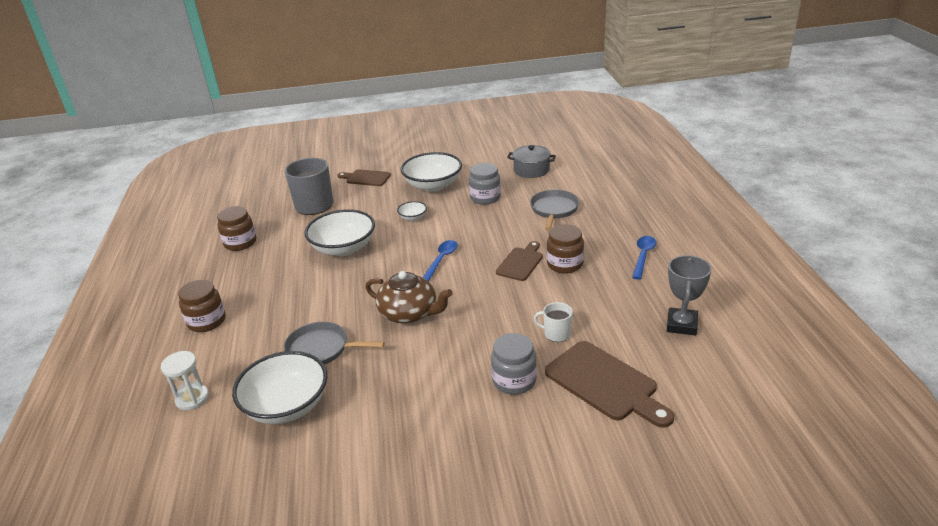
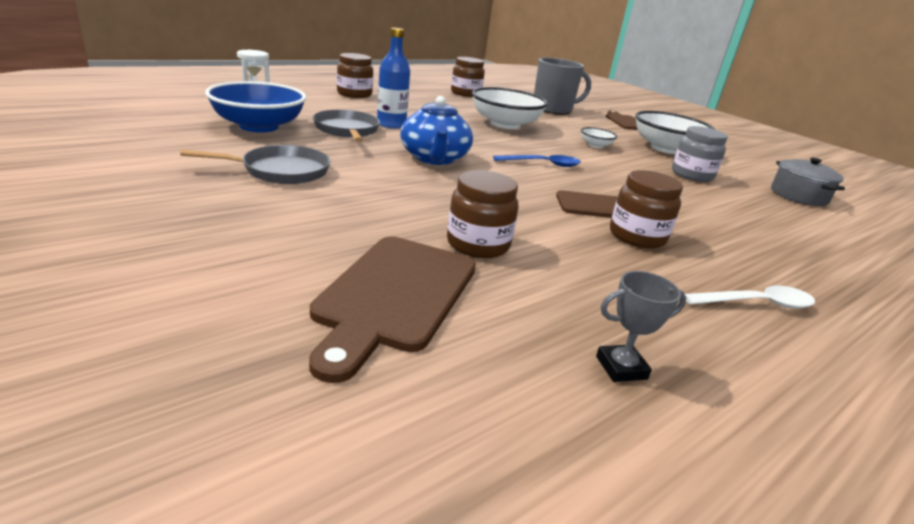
camera: 55 degrees right, 5 degrees down
(287, 406) = (259, 126): white bowl -> blue bowl
(316, 317) = (391, 124): none -> blue bottle
(409, 313) = (434, 158): brown teapot -> blue teapot
(514, 380) = (357, 224): grey jar -> none
(554, 209) = (744, 218): grey pan -> grey pan (281, 171)
(556, 334) = (478, 244): white mug -> brown jar
(643, 256) = (756, 304): blue spoon -> white spoon
(681, 325) = (621, 367): grey trophy -> grey trophy, size x0.64

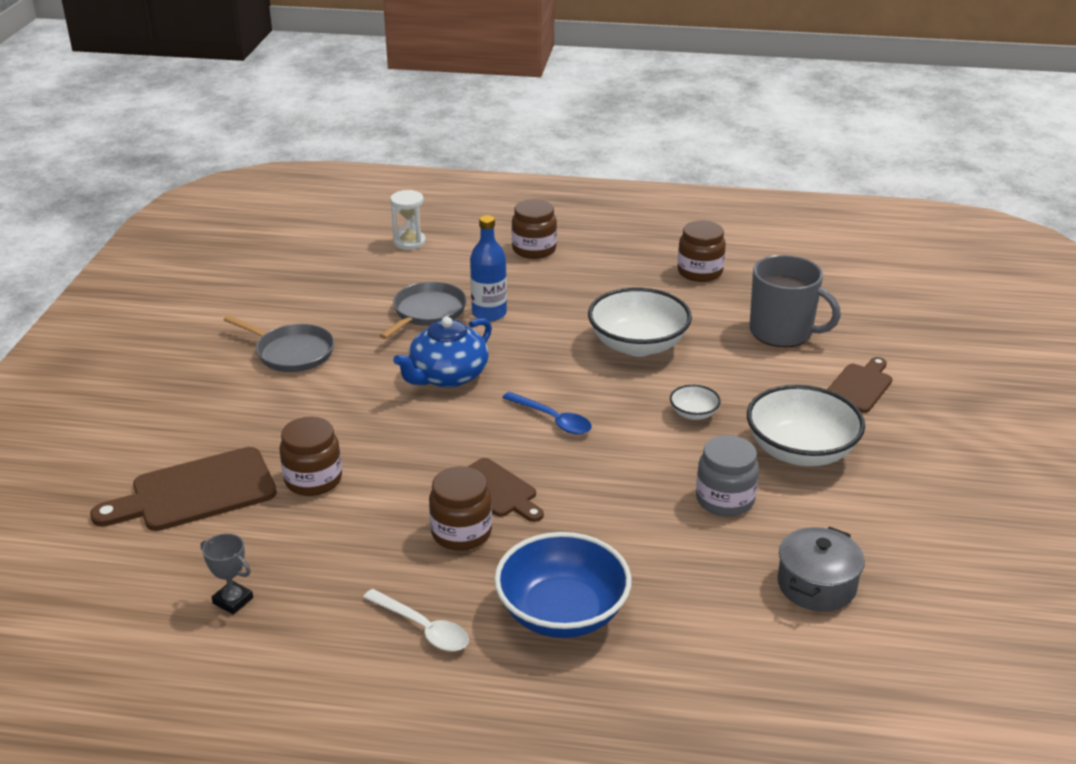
camera: 50 degrees right, 5 degrees up
(259, 126) = (354, 288): blue bowl -> blue bowl (562, 612)

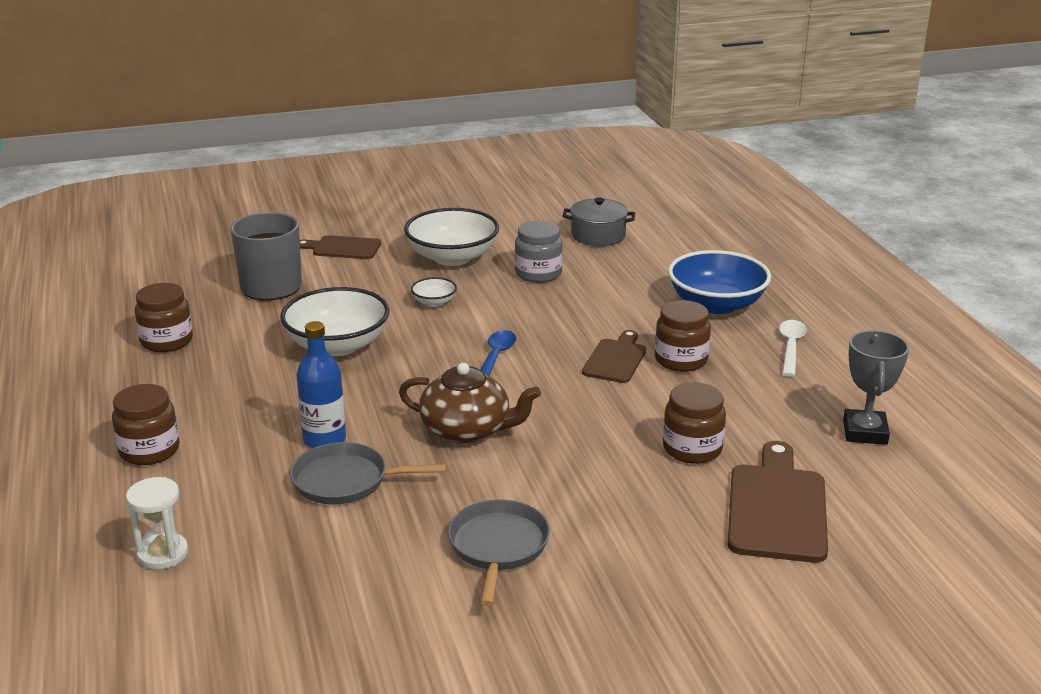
camera: 115 degrees left, 5 degrees down
(196, 492) = (776, 508): brown cutting board -> brown cutting board turned 120 degrees counterclockwise
(233, 600) = (865, 432): grey trophy -> grey trophy, size x1.56
(447, 376) = (467, 430): blue teapot -> brown teapot

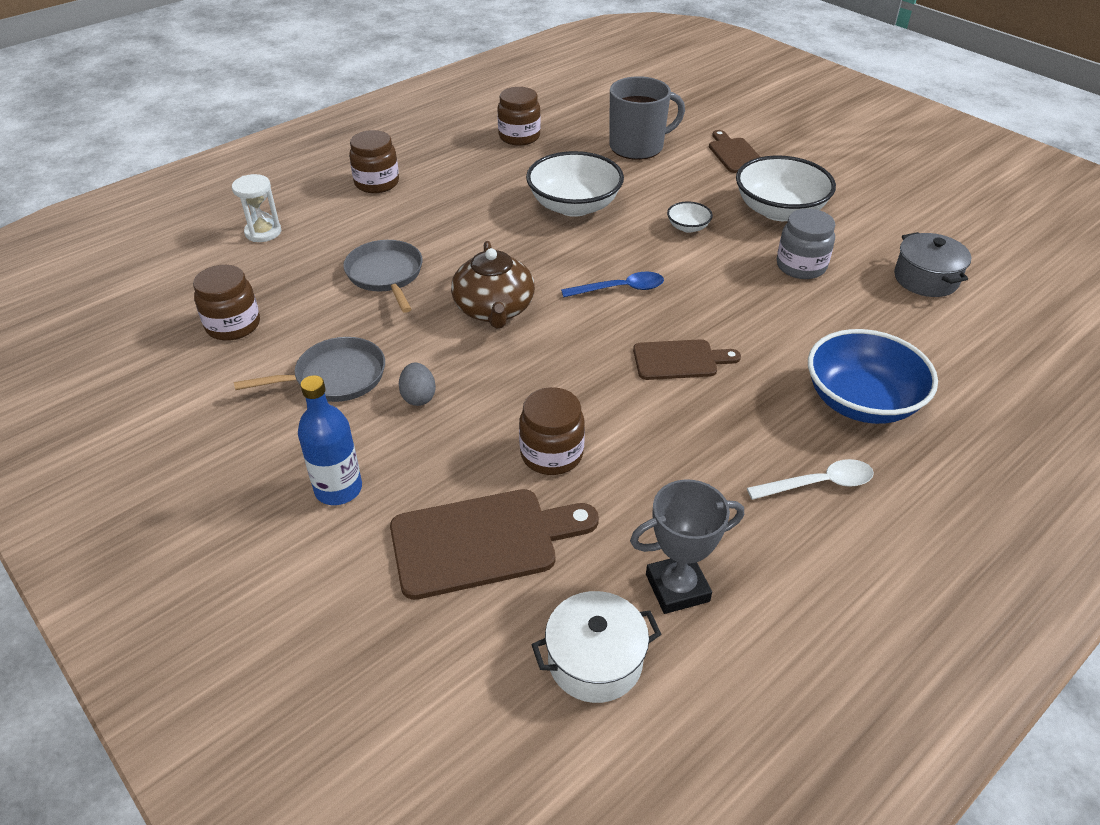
camera: 65 degrees right, 15 degrees up
(324, 440) = (434, 247): blue bottle -> blue bottle (338, 489)
(567, 502) = (418, 397): none -> grey egg
(681, 360) = (715, 404): brown jar -> brown jar (233, 325)
(920, 485) = (595, 661): none -> white pot

